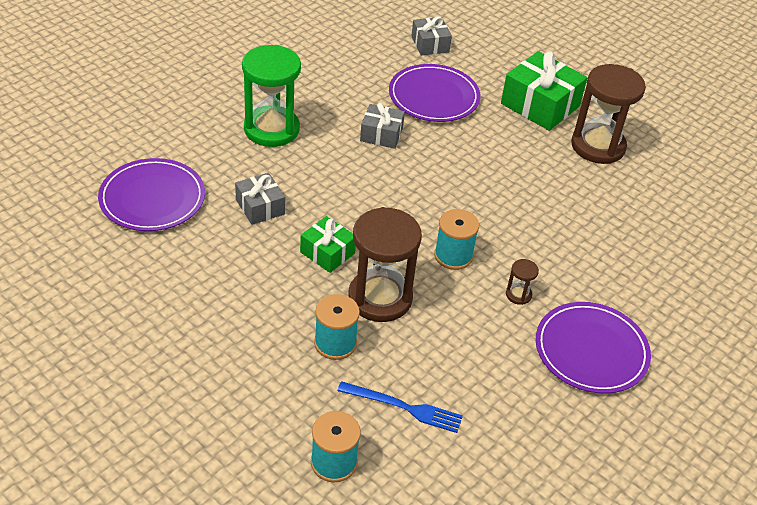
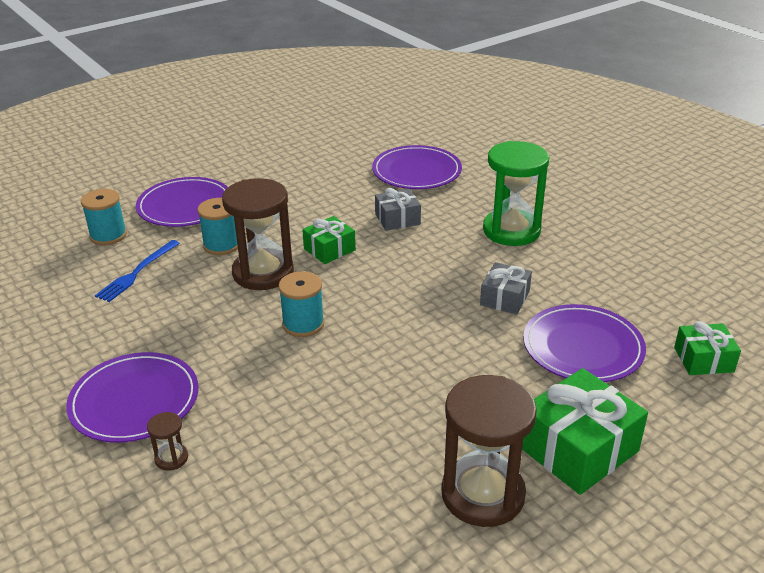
camera: 105 degrees right, 10 degrees down
(253, 400) = (185, 206): none -> purple plate
(430, 44) = (703, 360): grey gift -> green gift
(518, 295) = (233, 361): brown hourglass -> brown hourglass (171, 458)

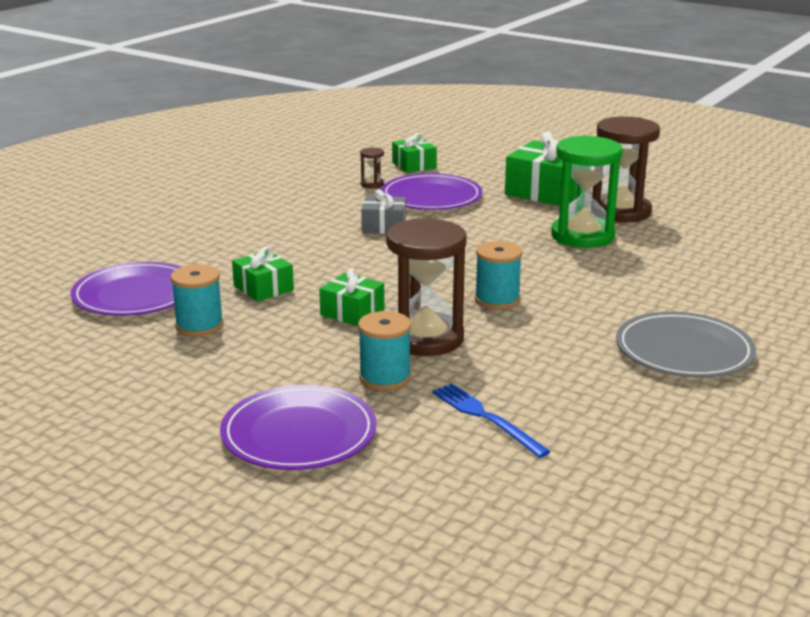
camera: 110 degrees left, 10 degrees down
(108, 235) = (416, 472): turquoise spool -> turquoise spool (199, 326)
(134, 401) = (684, 350): purple plate -> grey plate
(137, 272) = (486, 418): blue fork -> blue fork turned 135 degrees counterclockwise
(171, 458) = (722, 315): brown hourglass -> brown hourglass (372, 184)
(397, 219) = (263, 288): grey gift -> green gift
(511, 231) = (260, 234): green hourglass -> green hourglass (582, 236)

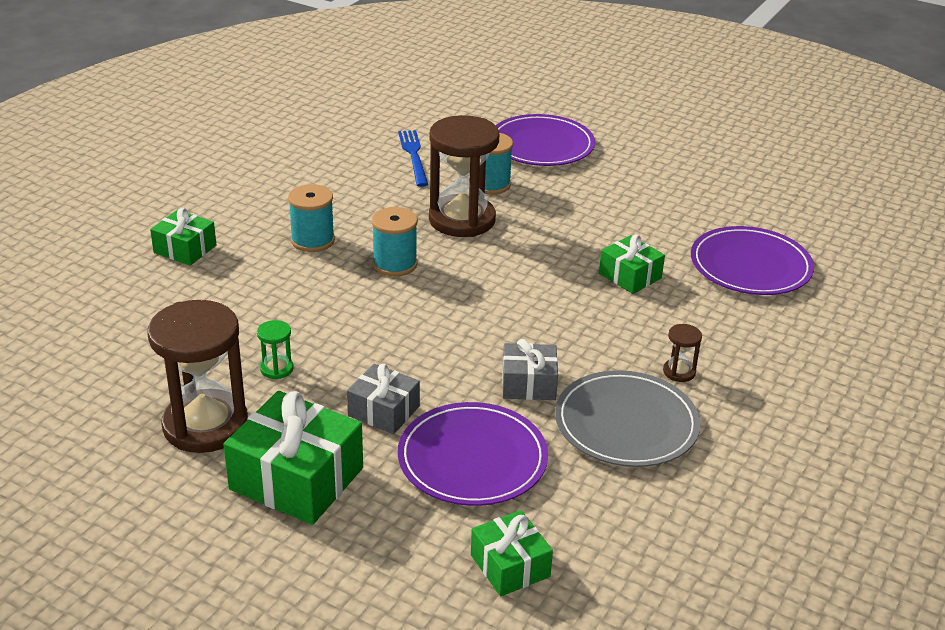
camera: 175 degrees right, 10 degrees up
(199, 326) = (664, 230): turquoise spool -> turquoise spool (312, 240)
(352, 312) = (532, 247): green gift -> green gift (185, 249)
(372, 184) = (567, 495): brown hourglass -> brown hourglass (679, 372)
(486, 418) = (413, 156): blue fork -> blue fork turned 150 degrees counterclockwise
(494, 216) = (383, 411): none -> grey gift
(582, 236) = (276, 369): green hourglass -> green hourglass, size x0.41
(684, 350) = (240, 210): grey plate -> grey plate (626, 423)

